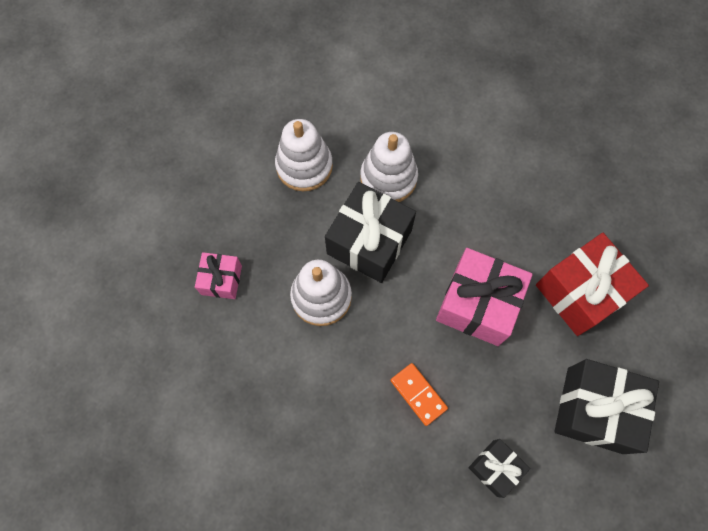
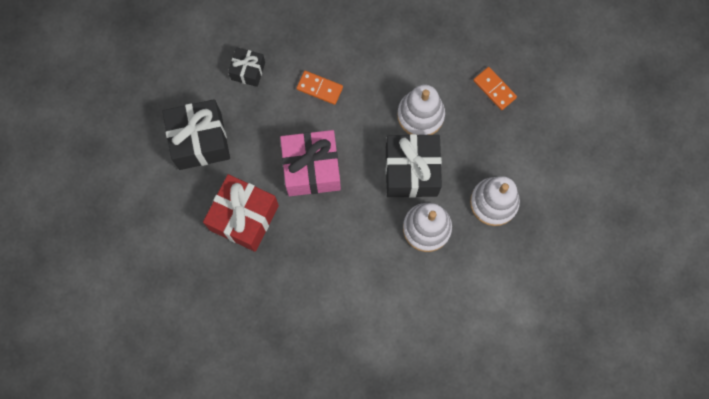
camera: 150 degrees right, 5 degrees up
(221, 280) = (494, 89): pink gift -> orange domino

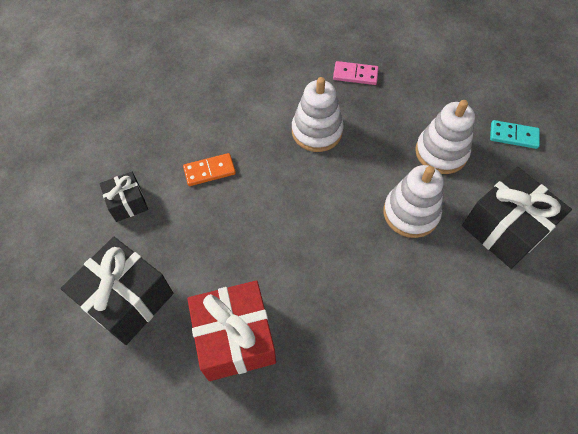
camera: 40 degrees left, 15 degrees down
(311, 169) = (262, 241): pink gift -> none
(411, 171) = (352, 178): black gift -> black gift (504, 229)
(494, 89) = (355, 75): orange domino -> pink domino
(561, 233) = (513, 136): none -> turquoise domino

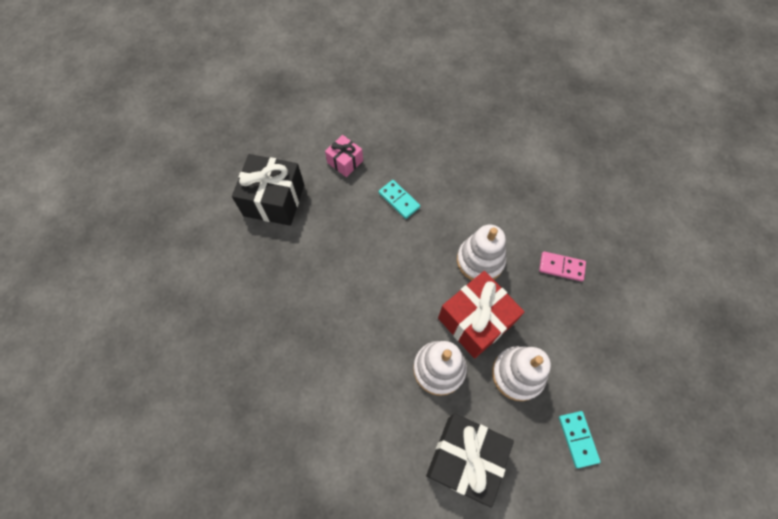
camera: 65 degrees right, 5 degrees up
(127, 203) = (345, 162): black gift -> pink gift
(209, 171) = (399, 200): orange domino -> turquoise domino
(235, 338) = (274, 281): red gift -> red gift (475, 321)
(355, 75) = (561, 267): pink domino -> pink domino turned 60 degrees counterclockwise

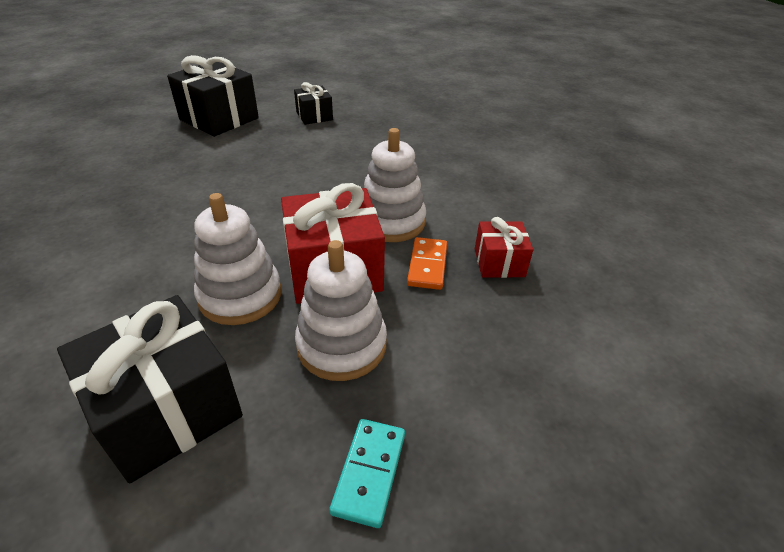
camera: 25 degrees right, 25 degrees down
(345, 162) = (314, 116): pink gift -> black gift
(399, 200) = (342, 152): turquoise domino -> none
(524, 290) = (427, 265): none -> orange domino
(561, 267) = (499, 262): pink domino -> red gift

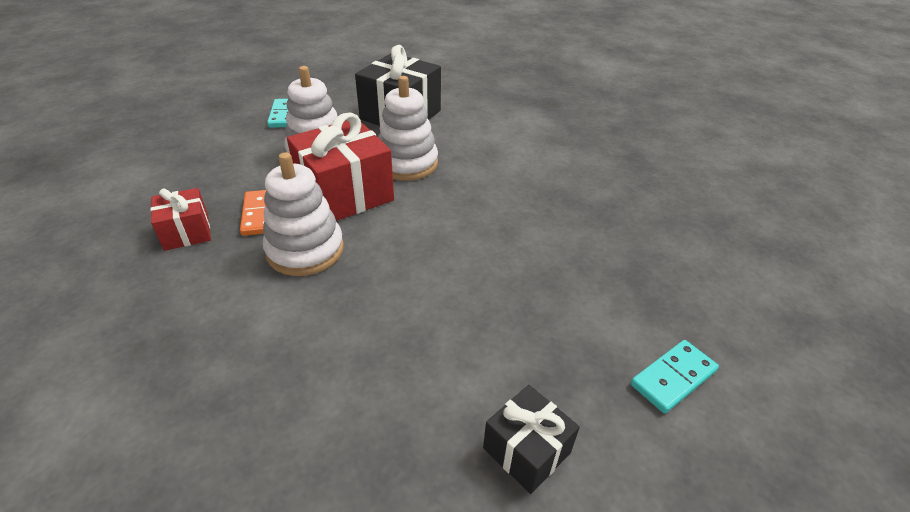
camera: 160 degrees right, 0 degrees up
(219, 119) = (673, 378): black gift -> turquoise domino

